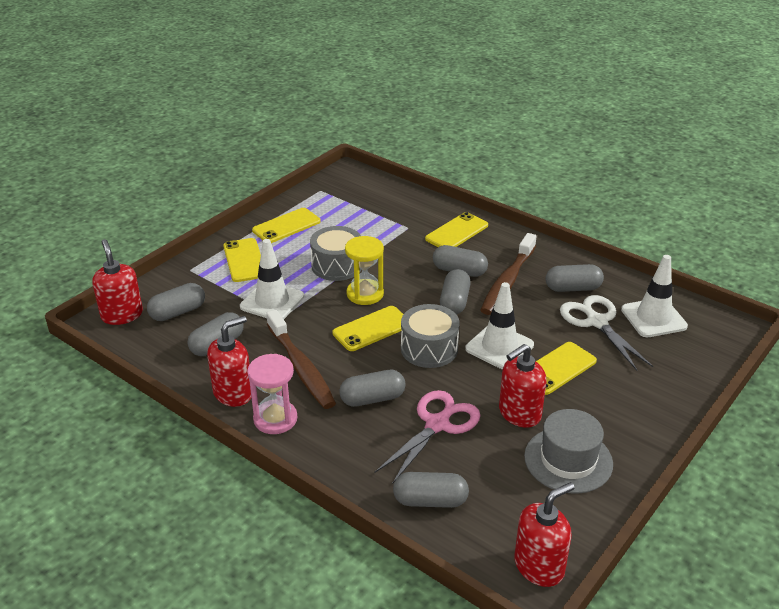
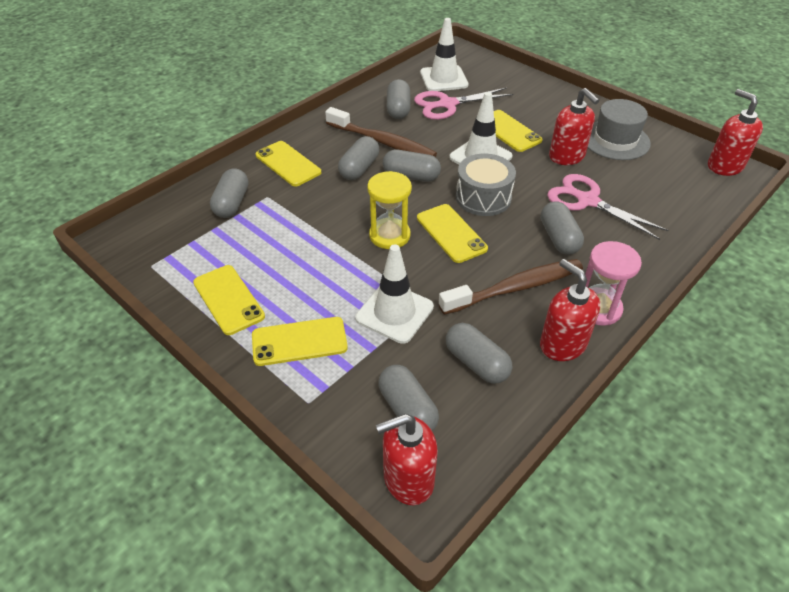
camera: 85 degrees left, 10 degrees up
(337, 265) = (330, 255): grey drum -> none
(430, 501) = (678, 212): grey capsule -> grey capsule (232, 203)
(597, 322) = (447, 104): white scissors -> pink scissors

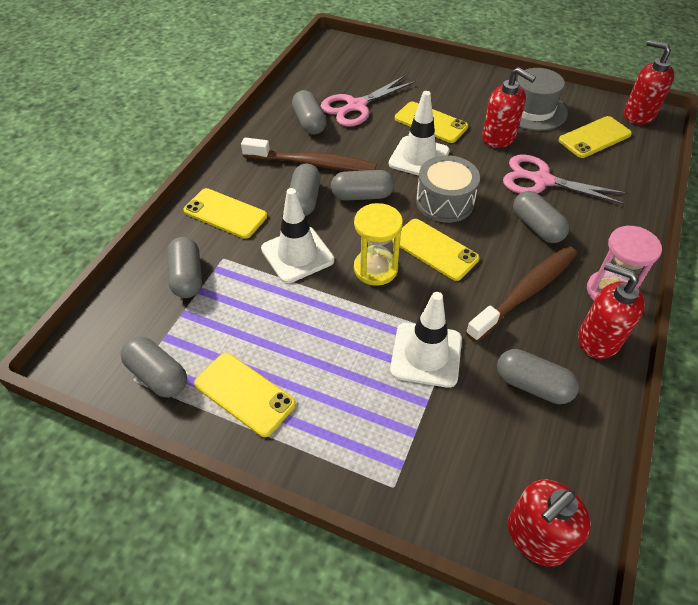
camera: 20 degrees left, 5 degrees up
(299, 341) = (347, 419): yellow phone -> yellow phone (594, 137)
(407, 409) = (495, 459): grey capsule -> grey capsule (158, 375)
(443, 79) = (337, 78): white traffic cone -> white traffic cone (297, 254)

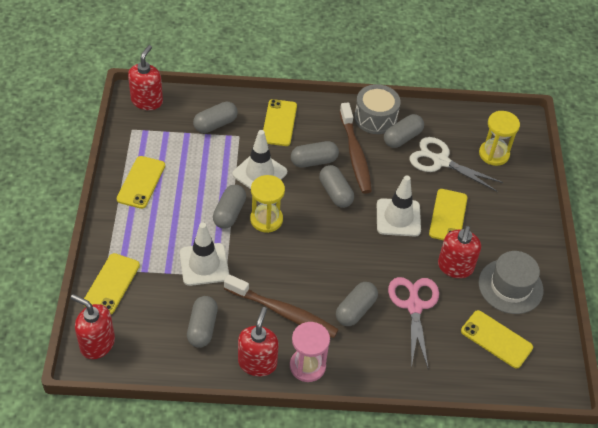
camera: 65 degrees right, 0 degrees up
(158, 375) = (138, 139): grey capsule -> grey capsule (229, 213)
(356, 106) = (441, 161): pink scissors -> white scissors
(365, 71) = (494, 154): none -> yellow hourglass
(434, 249) = (300, 249): yellow phone -> yellow phone (111, 284)
(444, 202) = (354, 245): grey drum -> grey drum (375, 118)
(638, 115) = (554, 373): red soap dispenser -> red soap dispenser (147, 101)

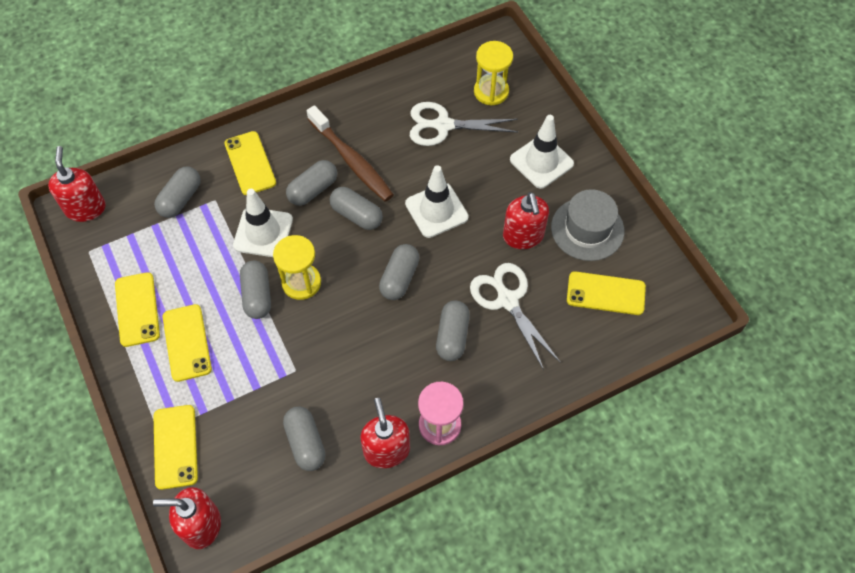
camera: 25 degrees left, 10 degrees up
(204, 264) = (265, 369): white traffic cone -> white traffic cone (541, 162)
(283, 312) = (380, 378): brown toothbrush -> none
(375, 118) = (349, 108): grey drum -> none
(402, 138) = (389, 118): grey capsule -> grey capsule (399, 278)
(414, 306) = (507, 300): pink scissors -> white scissors
(448, 216) = (484, 183): yellow phone -> yellow phone (187, 342)

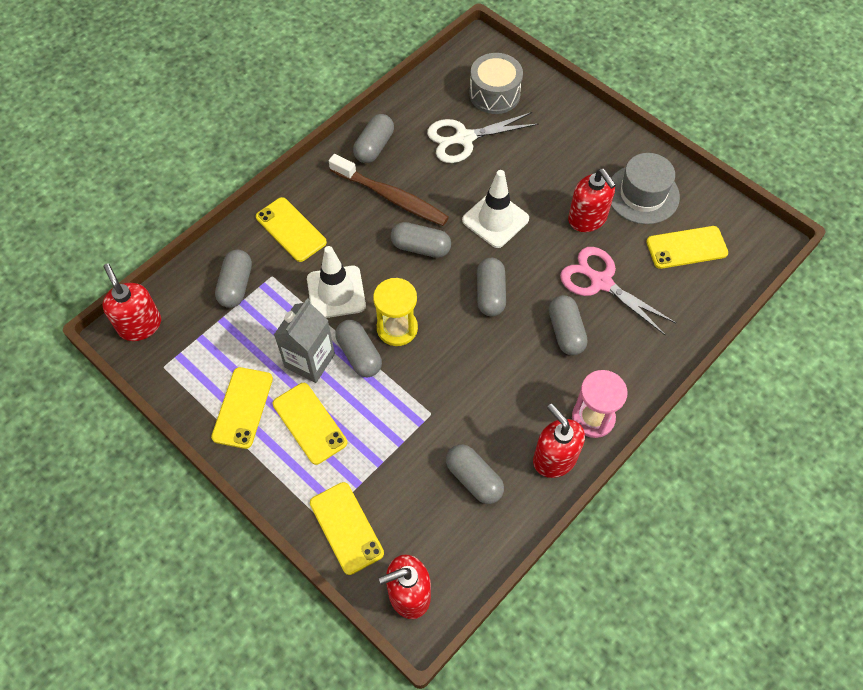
camera: 20 degrees left, 0 degrees up
(137, 309) = (242, 407): yellow phone -> yellow phone turned 45 degrees clockwise
(212, 287) = (310, 361): none -> grey carton
(313, 190) = (366, 236): grey capsule -> grey capsule (374, 146)
(491, 91) = (494, 94): yellow hourglass -> grey drum
(507, 300) = (601, 282): white scissors -> pink scissors
(541, 162) = (572, 145): white traffic cone -> none

